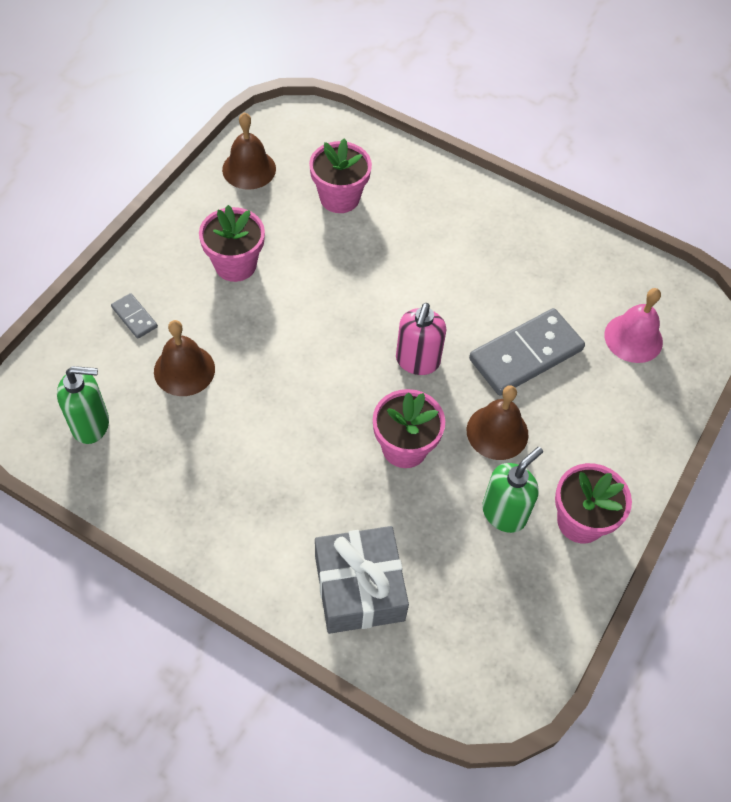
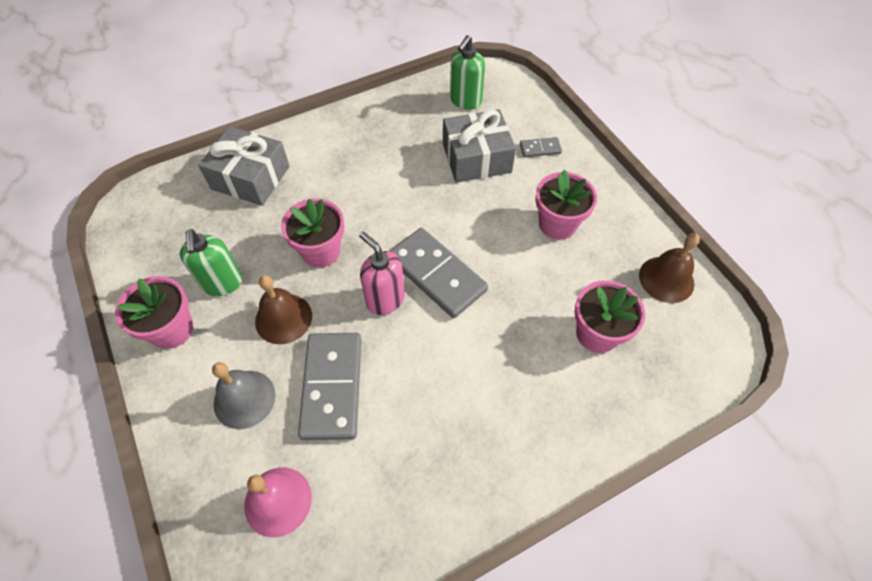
camera: 125 degrees right, 0 degrees up
(184, 370) = (476, 158): brown bell -> grey gift
(361, 334) = (437, 274): none -> grey domino
(587, 412) = (244, 399): none -> grey bell

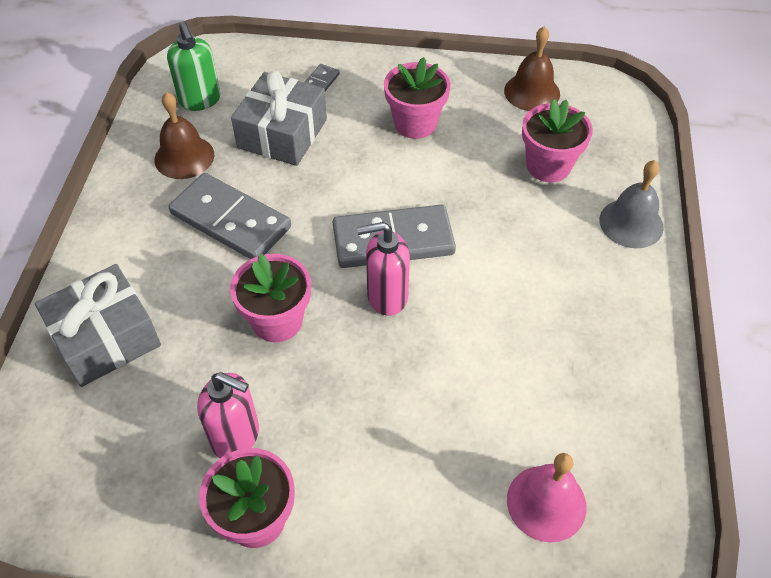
camera: 55 degrees left, 5 degrees down
(222, 283) = (236, 436): green soap dispenser -> pink soap dispenser
(244, 399) = (407, 481): grey bell -> grey bell (631, 223)
(283, 318) = (335, 397): brown bell -> brown bell (184, 157)
(332, 386) = (452, 393): grey domino -> grey domino (230, 221)

